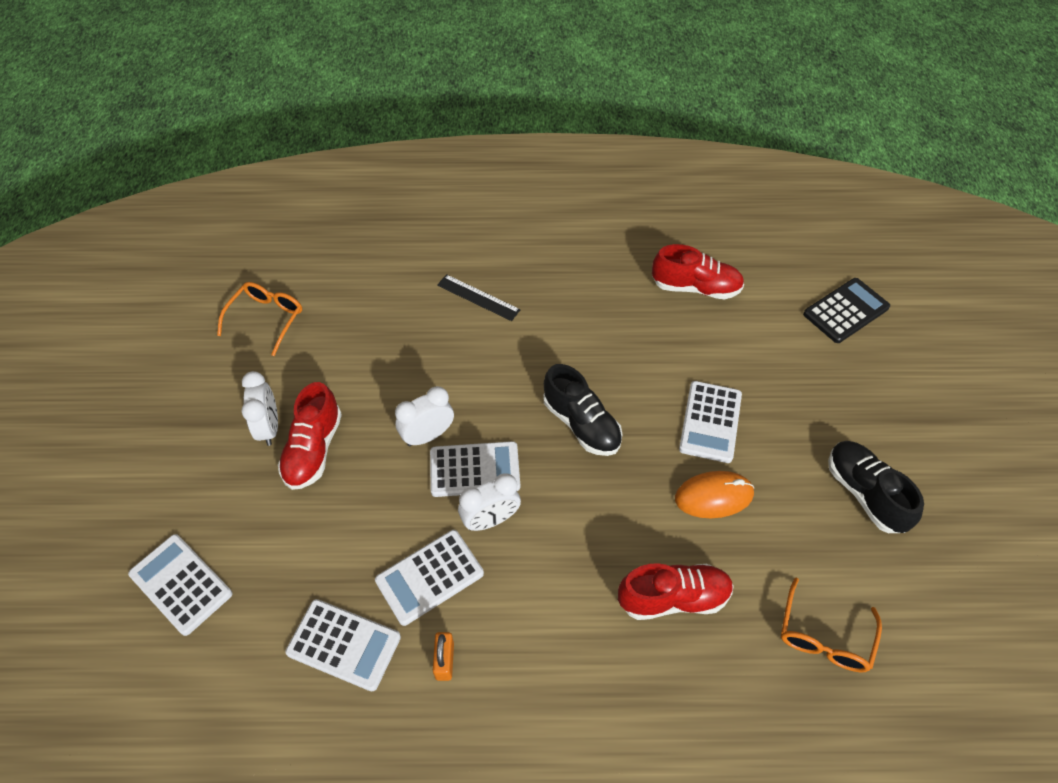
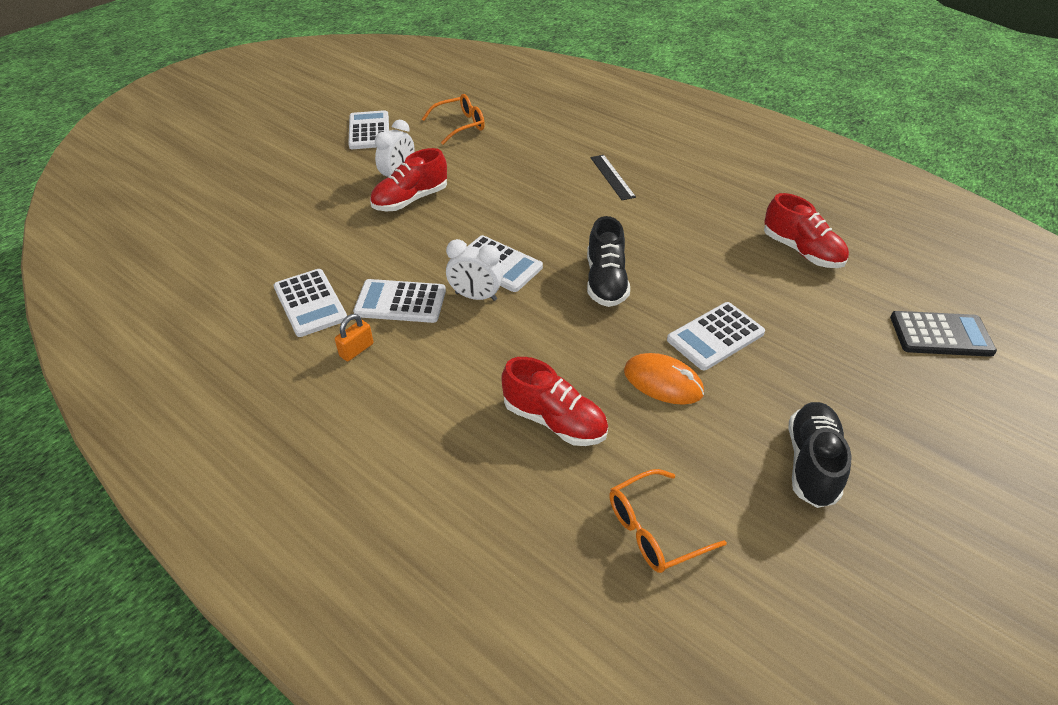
camera: 40 degrees right, 10 degrees down
(181, 584) = (264, 221): white calculator -> white calculator (369, 131)
(428, 435) = (488, 230): white clock -> none

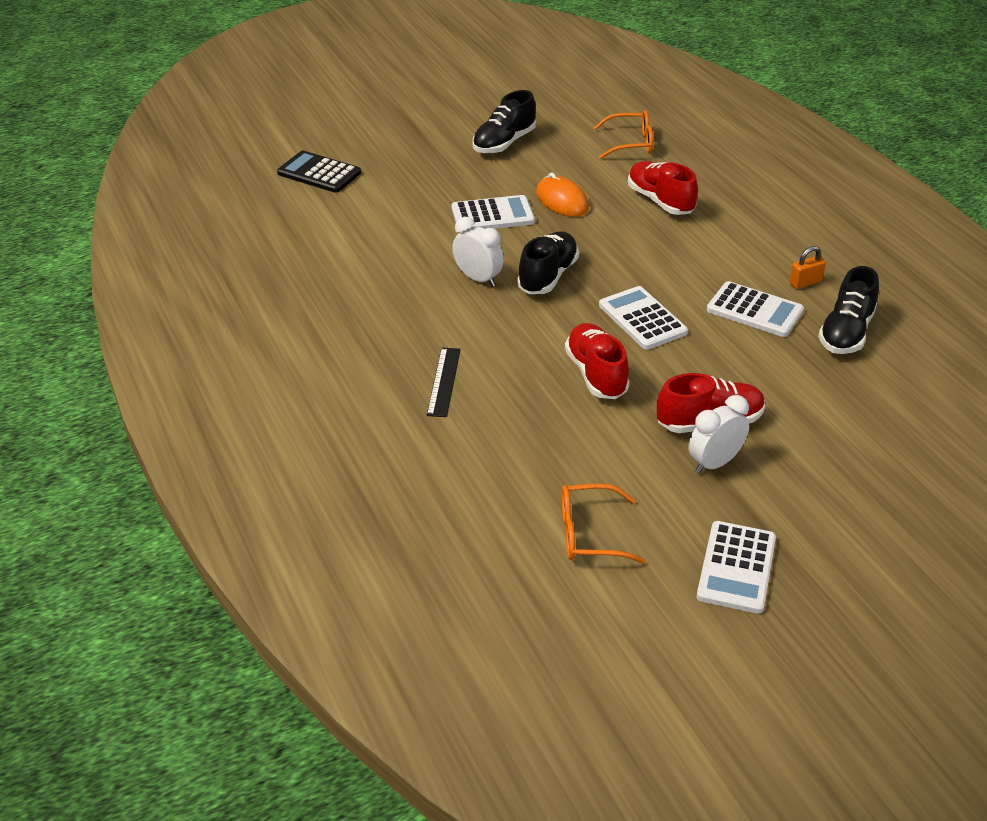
camera: 155 degrees left, 5 degrees down
(310, 303) = (846, 333): white calculator -> black shoe
(476, 296) = (679, 296): white clock -> white clock (478, 279)
(801, 251) = (340, 252): red shoe -> red shoe (596, 374)

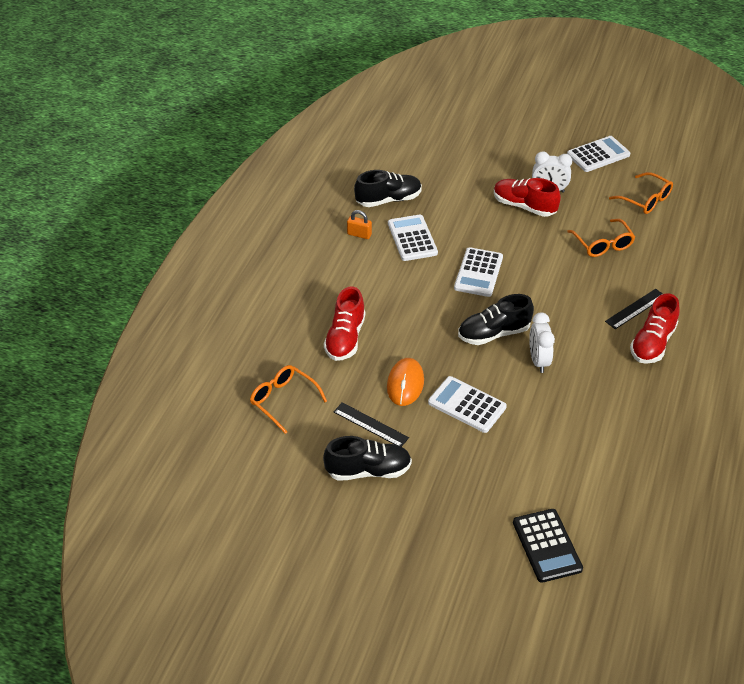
camera: 135 degrees left, 5 degrees up
(545, 165) = (370, 425): none -> black ruler
(563, 433) = (603, 244): none -> orange glasses
(596, 374) = (547, 261): red shoe -> red shoe (652, 343)

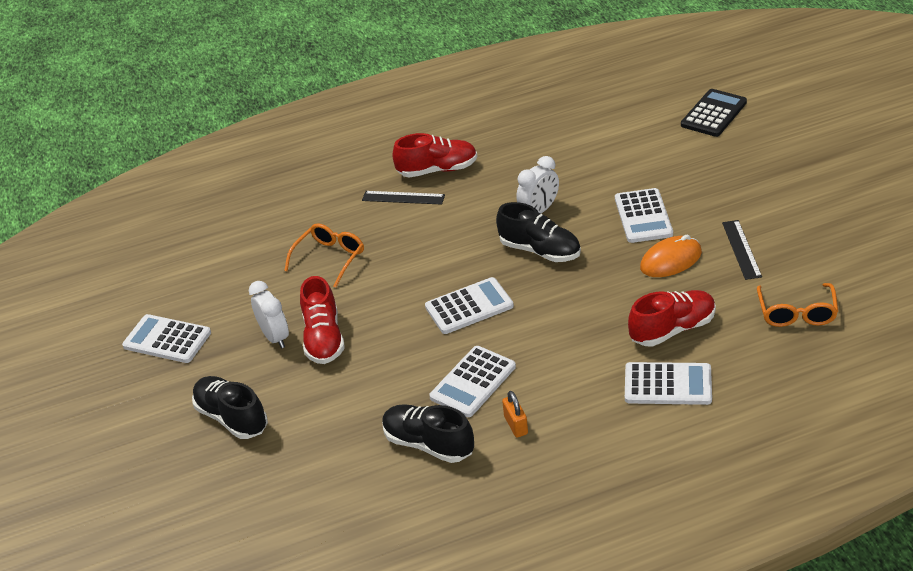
camera: 125 degrees left, 5 degrees down
(308, 305) = (668, 384): none -> white calculator
(368, 470) = (785, 221): black shoe -> black shoe (232, 418)
(646, 200) = (223, 269): orange glasses -> none

